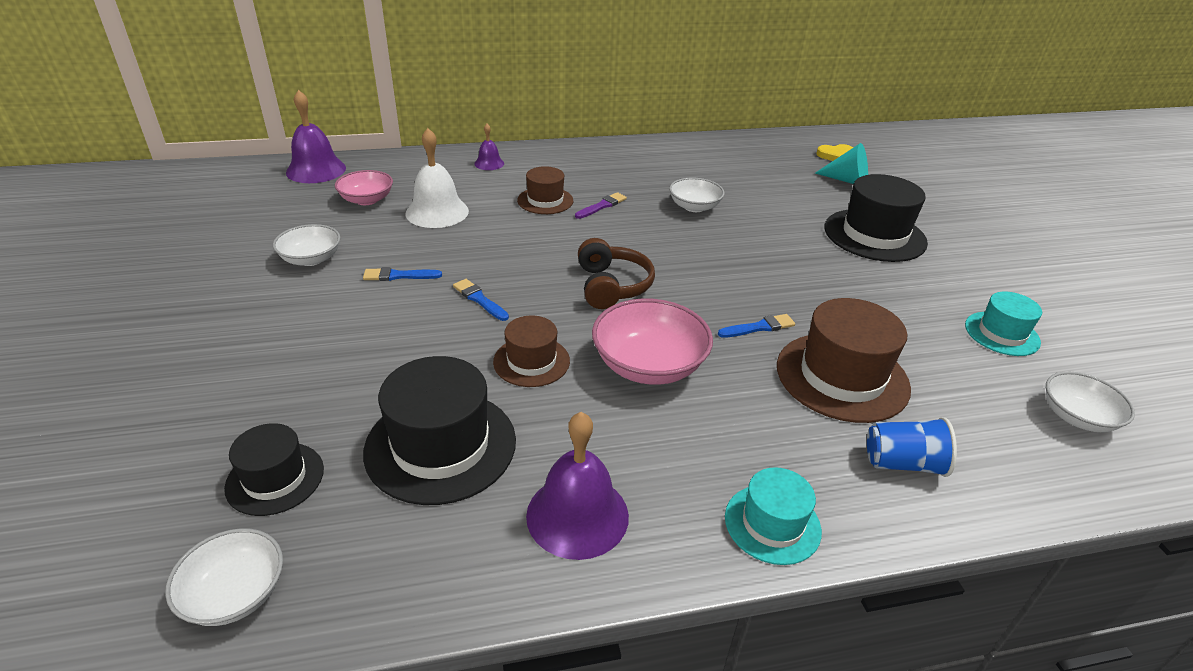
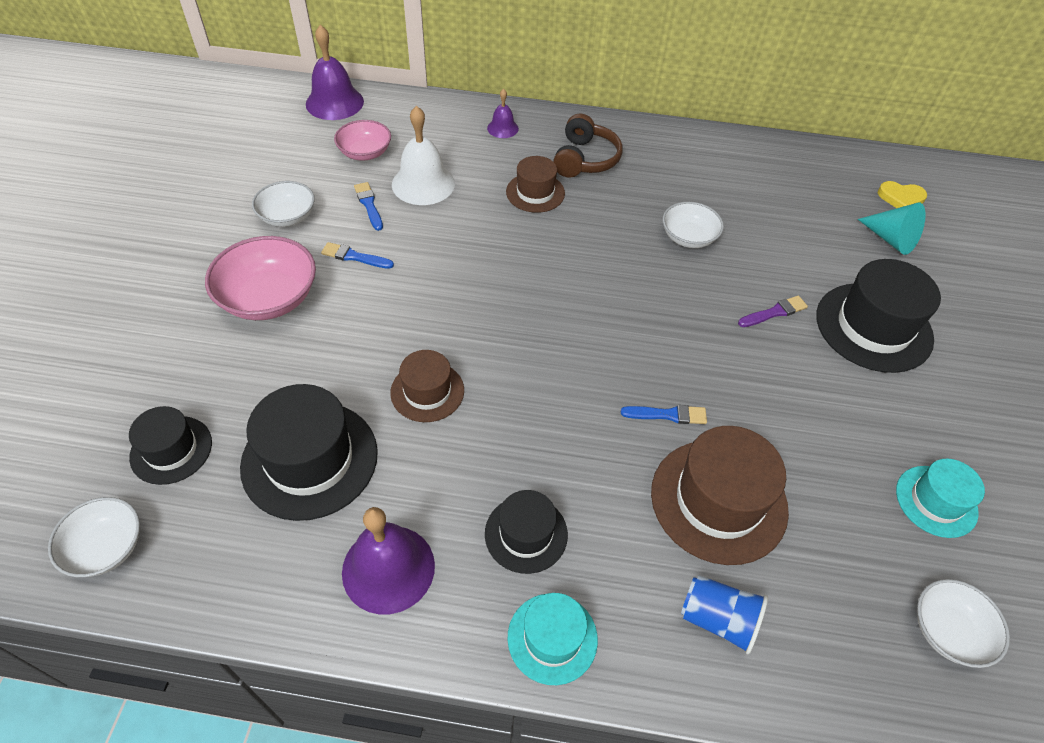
camera: 20 degrees right, 15 degrees up
(479, 299) = (414, 305): blue brush -> blue brush (369, 205)
(602, 206) = (590, 213): purple brush -> purple brush (774, 312)
(611, 286) = (546, 322): brown headphones -> brown headphones (585, 159)
(648, 365) = (533, 428): pink bowl -> pink bowl (269, 298)
(694, 447) = (526, 534): none -> black hat

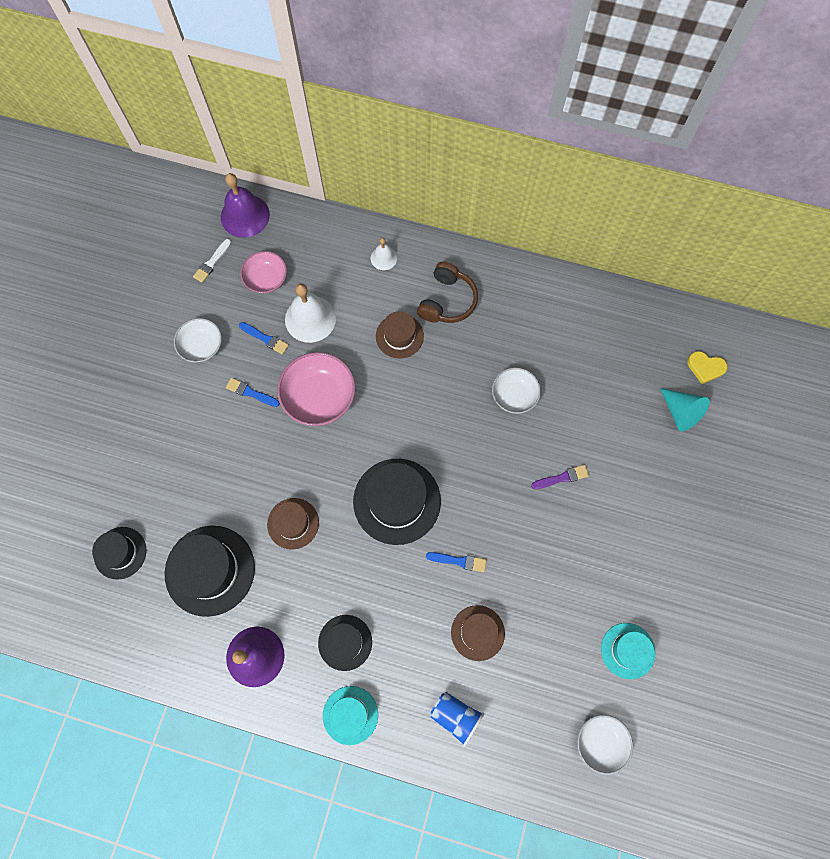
camera: 10 degrees right, 20 degrees up
(106, 547) = (83, 621): white bowl -> none
(269, 298) = (186, 427): pink bowl -> pink bowl (319, 397)
(297, 142) = (212, 262): none -> white brush
(369, 205) = (265, 338): blue brush -> blue brush turned 135 degrees clockwise
(502, 128) = (383, 258): purple bell -> white bell
(718, 500) = (477, 633): brown hat -> brown hat, size x0.59
(873, 327) = (635, 499): black hat -> black hat (397, 501)

